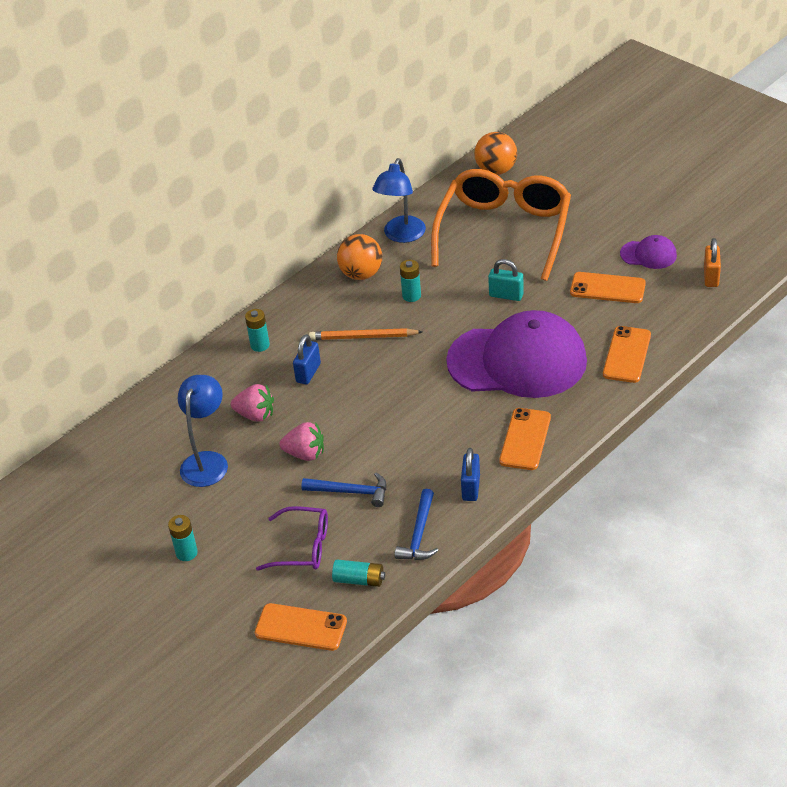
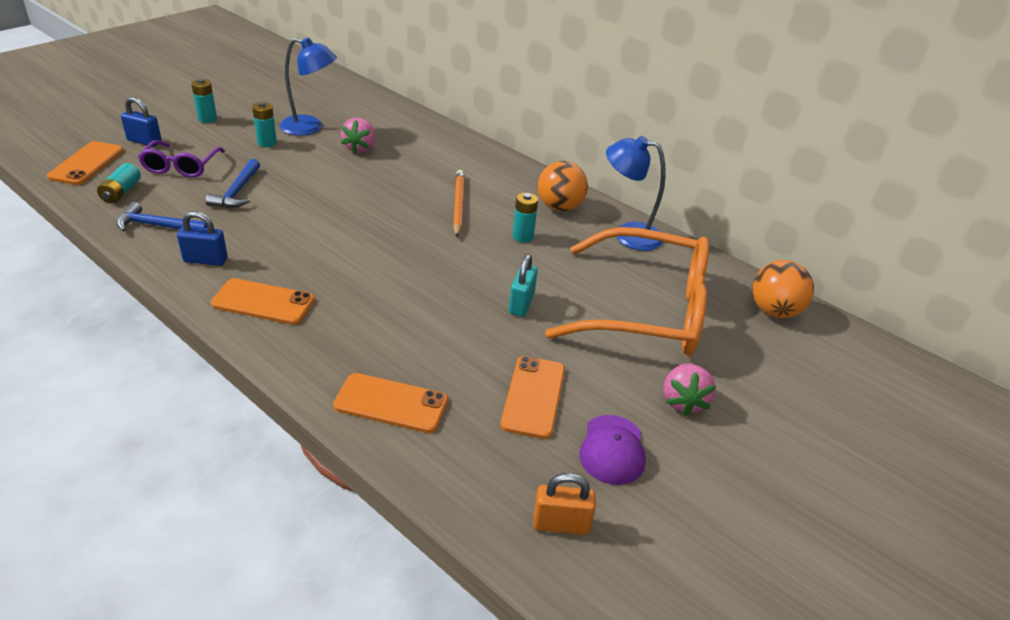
camera: 80 degrees right, 5 degrees down
(260, 345) = (455, 152): turquoise battery -> turquoise battery (267, 143)
(305, 454) = (299, 170): pink strawberry -> pink strawberry (683, 401)
(308, 373) = (410, 174): blue padlock -> blue padlock (144, 141)
(517, 361) = (399, 305): purple cap -> none

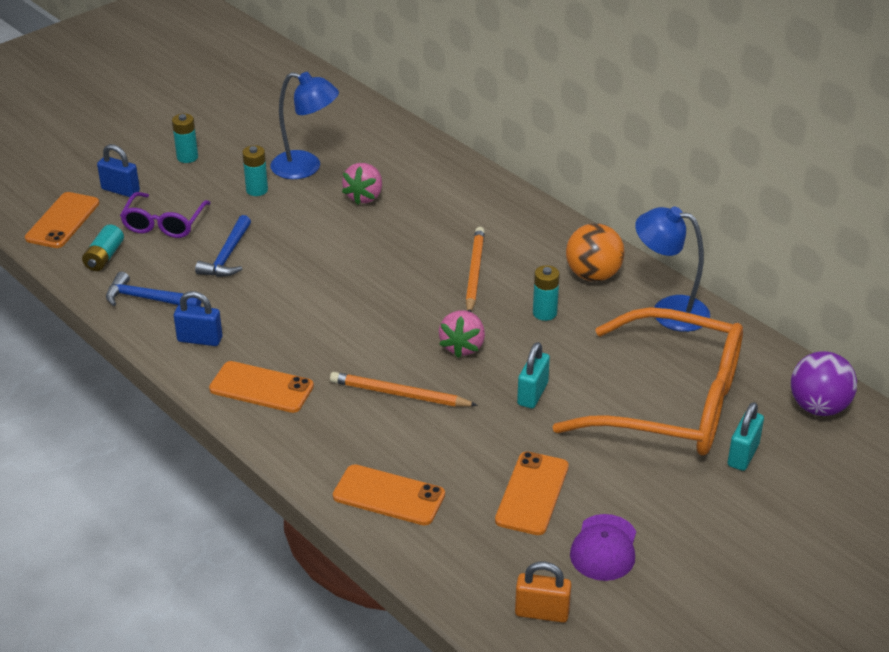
camera: 10 degrees right, 0 degrees up
(398, 306) = (400, 394): none -> orange pencil
(683, 401) = (688, 503): pink strawberry -> pink strawberry (462, 346)
(721, 354) = (743, 455): none -> turquoise padlock
(774, 311) = (818, 407): orange ball -> purple ball

